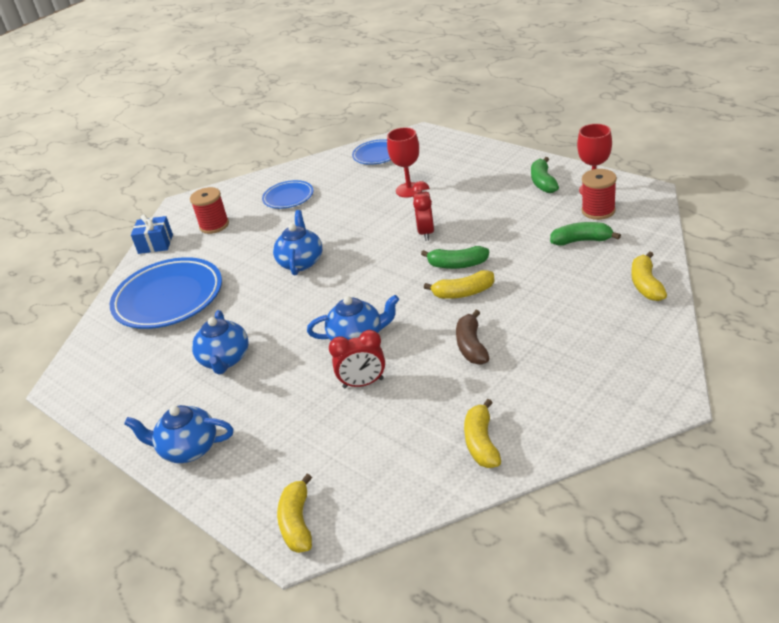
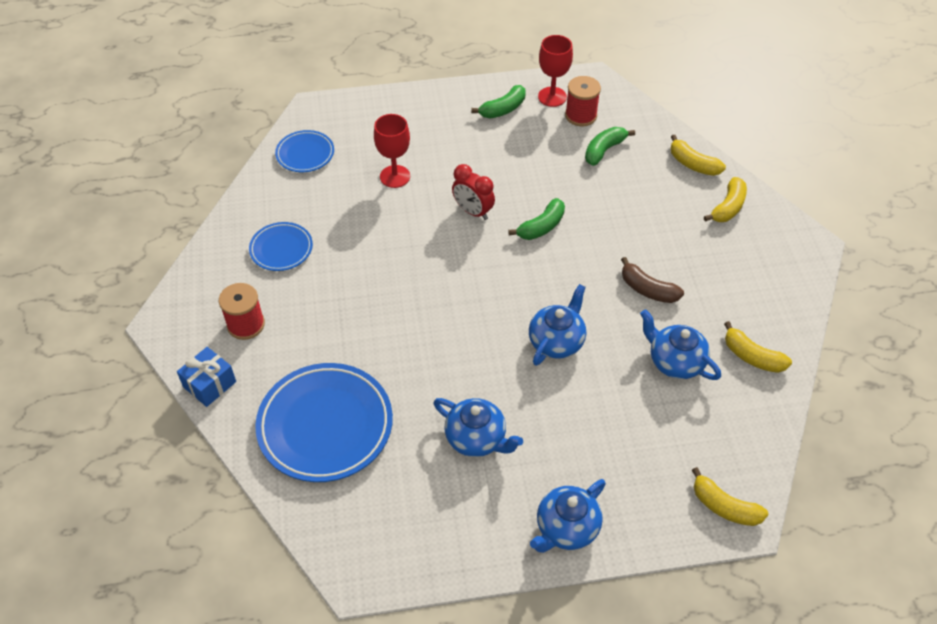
camera: 55 degrees left, 15 degrees up
(301, 262) = (402, 306): blue teapot -> blue teapot (675, 361)
(363, 383) = (616, 374): red clock -> none
(463, 293) = (581, 249): yellow banana -> yellow banana (728, 207)
(543, 182) = (503, 109): green banana -> green banana turned 75 degrees counterclockwise

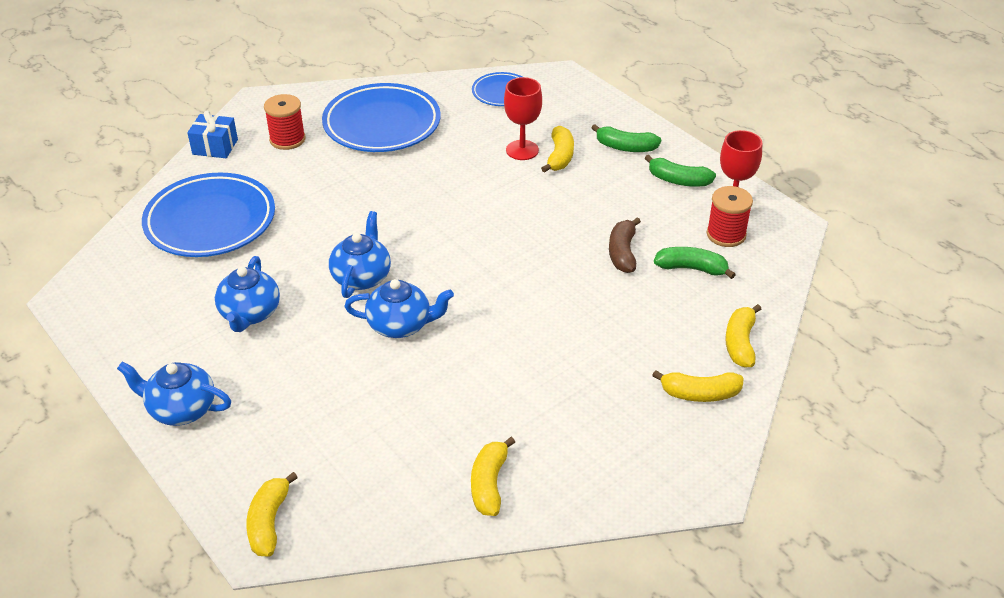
camera: 60 degrees right, 10 degrees down
(281, 249) = (382, 124): blue plate -> blue plate, size x1.89
(421, 158) = (560, 156): none -> yellow banana
(473, 211) = (521, 212): red clock -> none
(541, 226) = (541, 262): green banana -> green banana (625, 147)
(648, 289) = (520, 368): brown banana -> brown banana (622, 253)
(675, 361) = (436, 421): blue teapot -> blue teapot (362, 277)

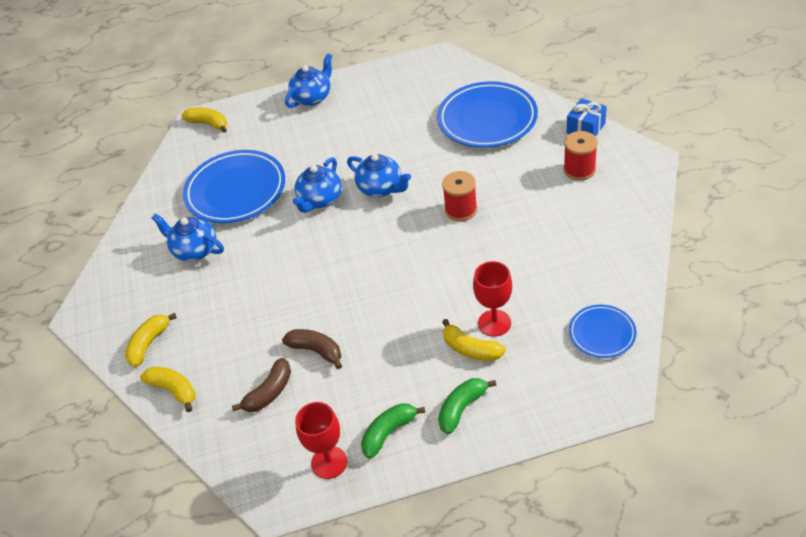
camera: 120 degrees right, 5 degrees up
(250, 313) = (376, 130): blue teapot -> blue teapot (195, 250)
(382, 124) = (579, 232): blue plate -> blue plate (236, 191)
(489, 484) = (164, 214): yellow banana -> none
(691, 268) = (269, 392): green banana -> brown banana
(726, 234) = (294, 438): red spool -> red spool (461, 210)

